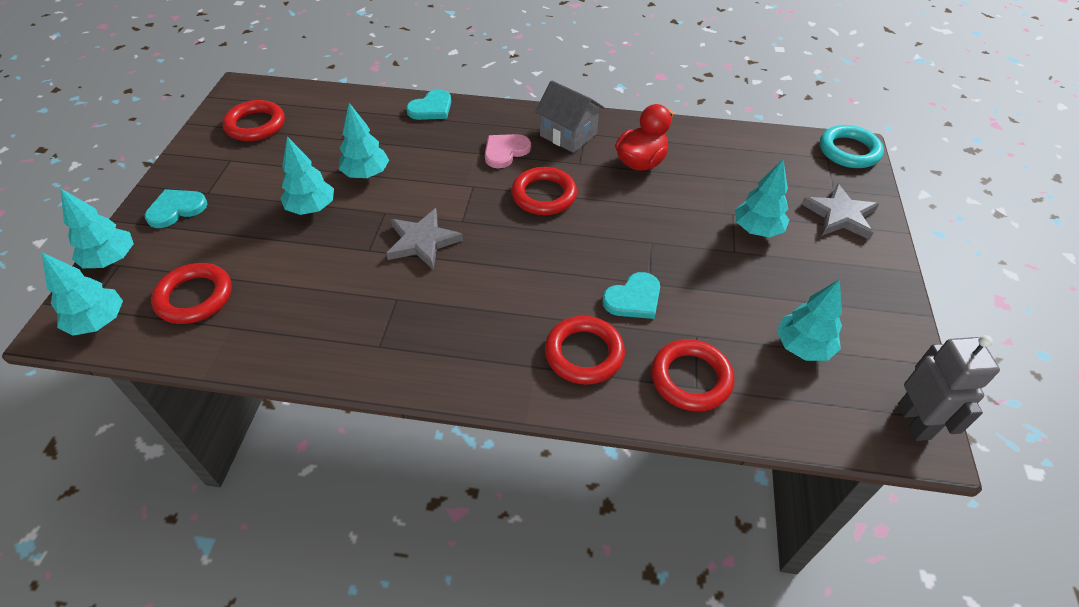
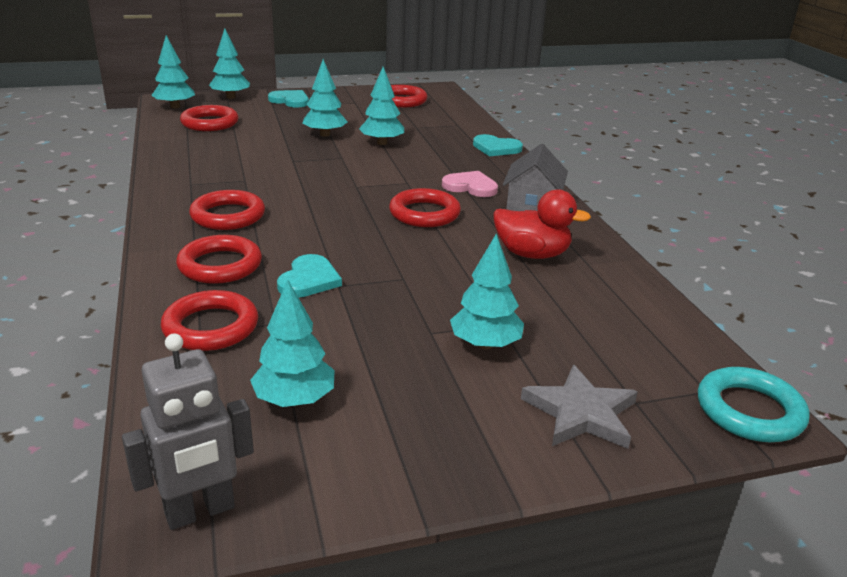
camera: 65 degrees right, 20 degrees down
(422, 241) = (318, 176): grey star -> none
(480, 329) = (228, 216): none -> red ring
(633, 298) = (309, 280): turquoise heart -> turquoise heart turned 105 degrees counterclockwise

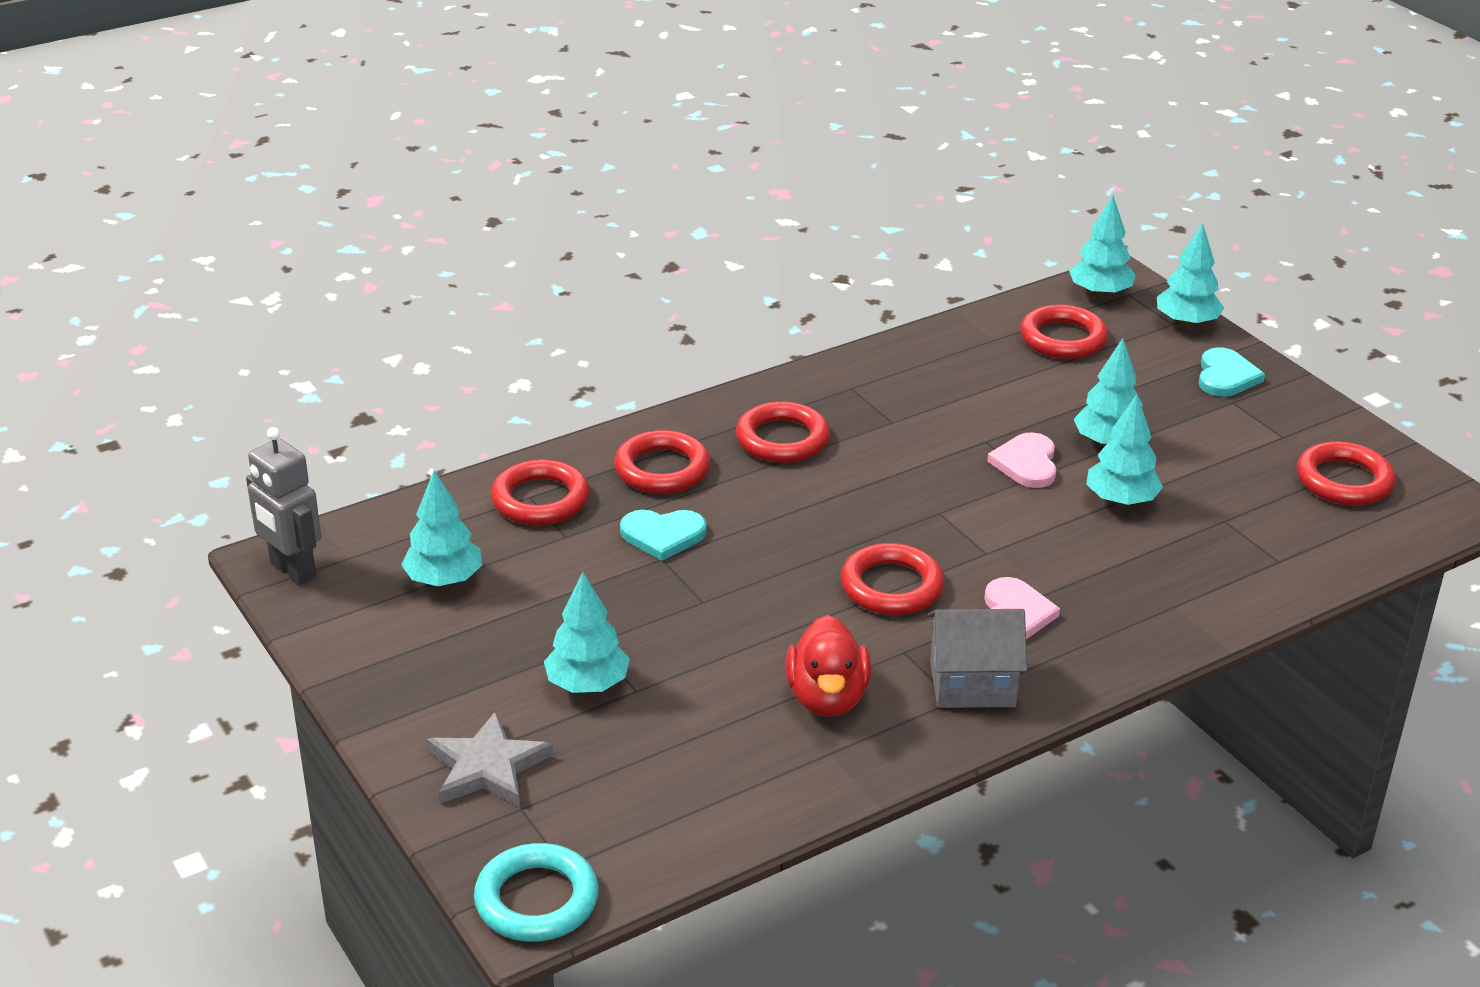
camera: 75 degrees right, 5 degrees up
(326, 155) = (1026, 463): none -> pink heart
(496, 148) = (1201, 618): turquoise heart -> none

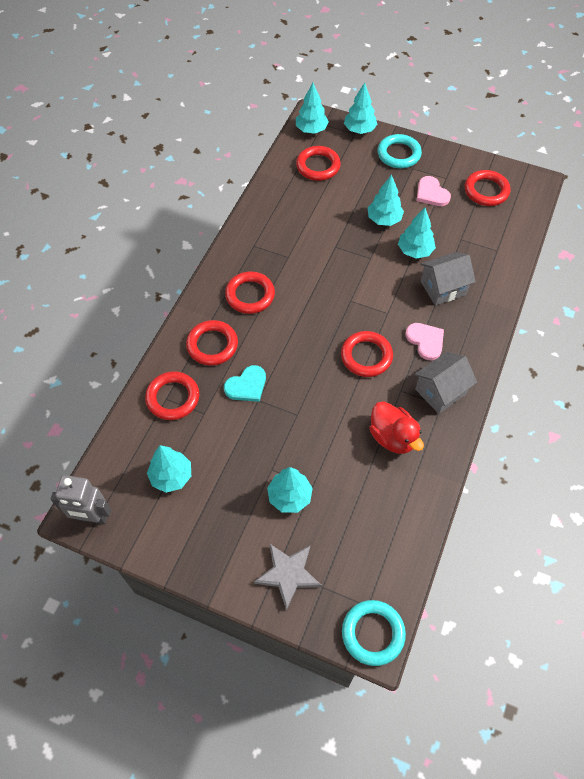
camera: 35 degrees left, 25 degrees up
(1026, 463) = (362, 250): pink heart -> pink heart (431, 193)
(1121, 565) = (443, 288): none -> grey house
(1226, 376) = (399, 154): turquoise heart -> turquoise ring

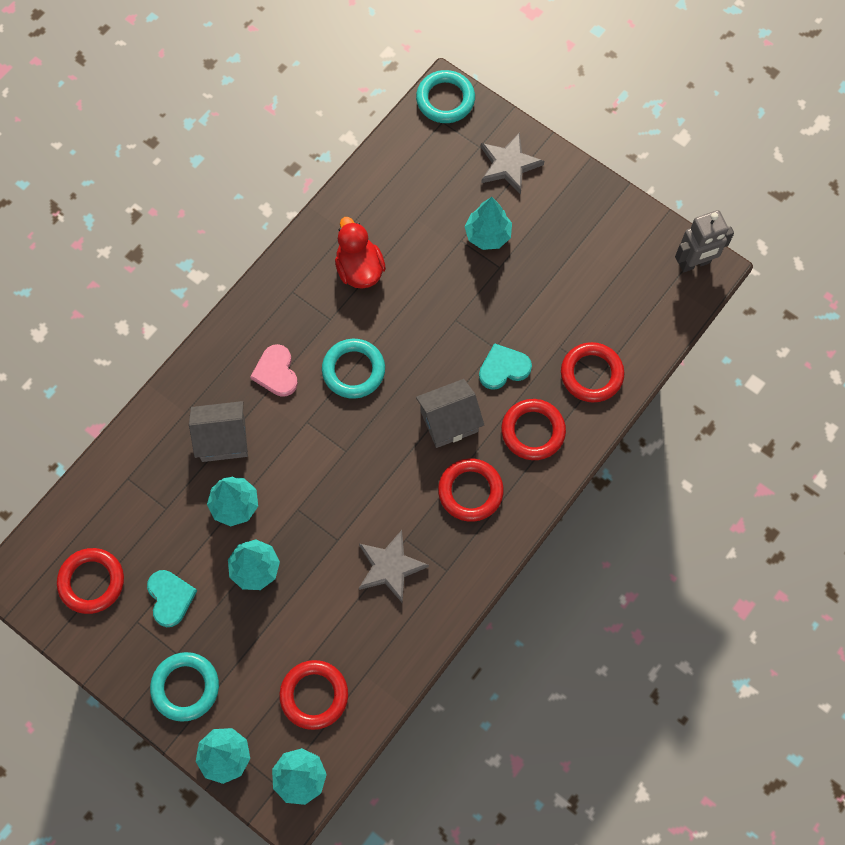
camera: 165 degrees left, 10 degrees up
(92, 517) = (694, 263): grey robot -> grey robot turned 135 degrees clockwise
(171, 476) = (607, 285): turquoise tree -> none
(293, 239) = (390, 567): none -> grey star
(366, 356) = (353, 370): red ring -> turquoise ring
(431, 193) = (170, 598): pink heart -> turquoise heart
(440, 391) = (285, 307): grey house -> grey house (449, 421)

